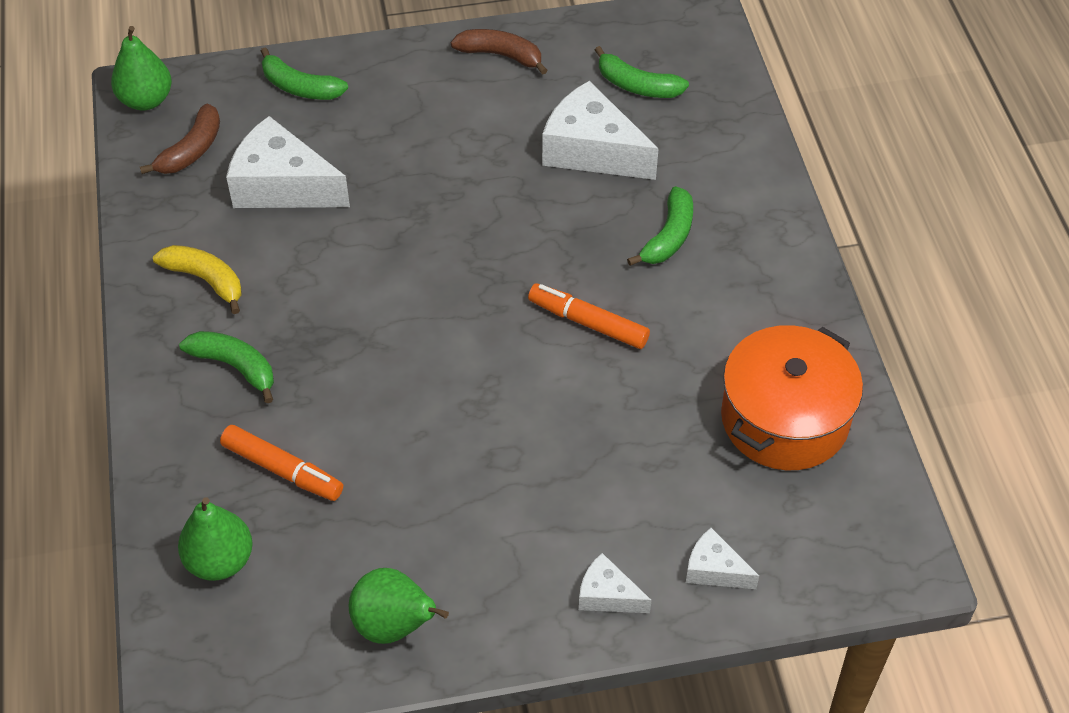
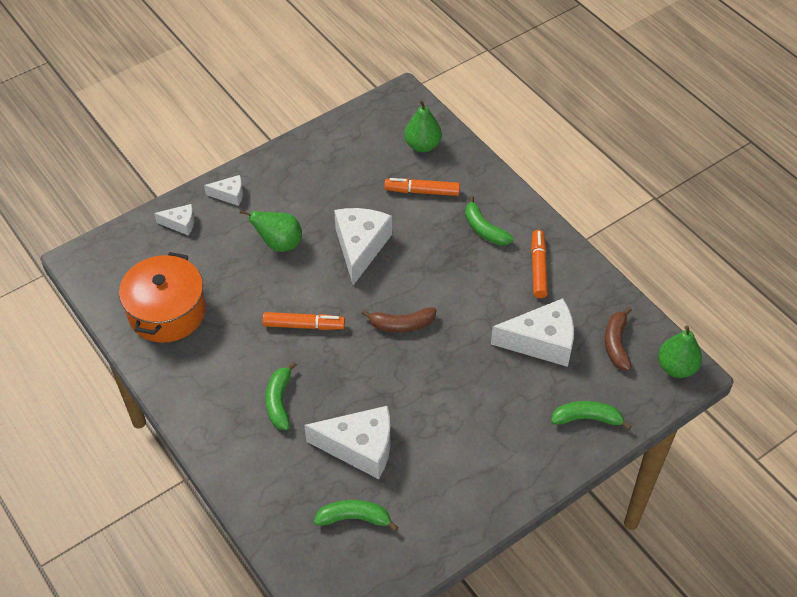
camera: 155 degrees right, 0 degrees up
(206, 280) = (538, 268): yellow banana -> orange marker
(235, 367) = (484, 229): green banana -> green banana turned 45 degrees clockwise
(394, 626) = (324, 149): green pear -> green pear (279, 244)
(440, 411) = (360, 247): none -> white cheese
(501, 55) = (467, 505): brown banana -> brown banana (401, 324)

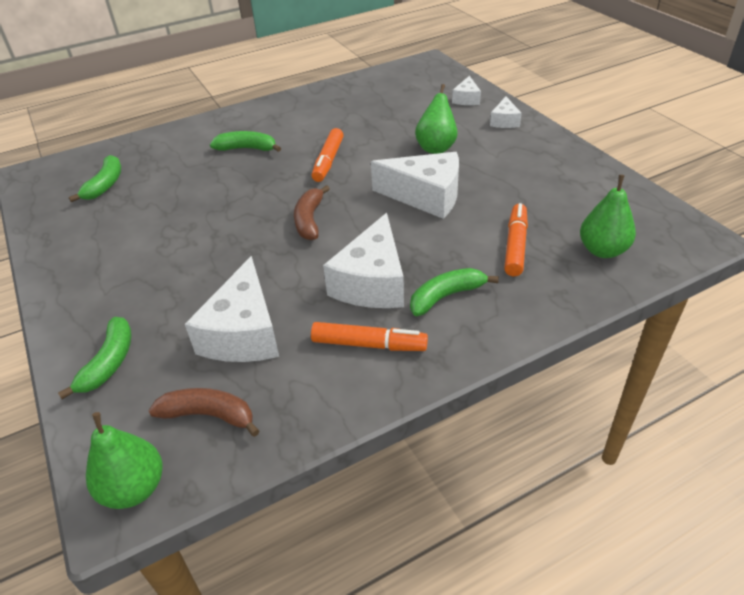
camera: 100 degrees right, 10 degrees down
(167, 312) = (364, 97): orange pot -> none
(360, 448) = (174, 190): white cheese -> white cheese (372, 282)

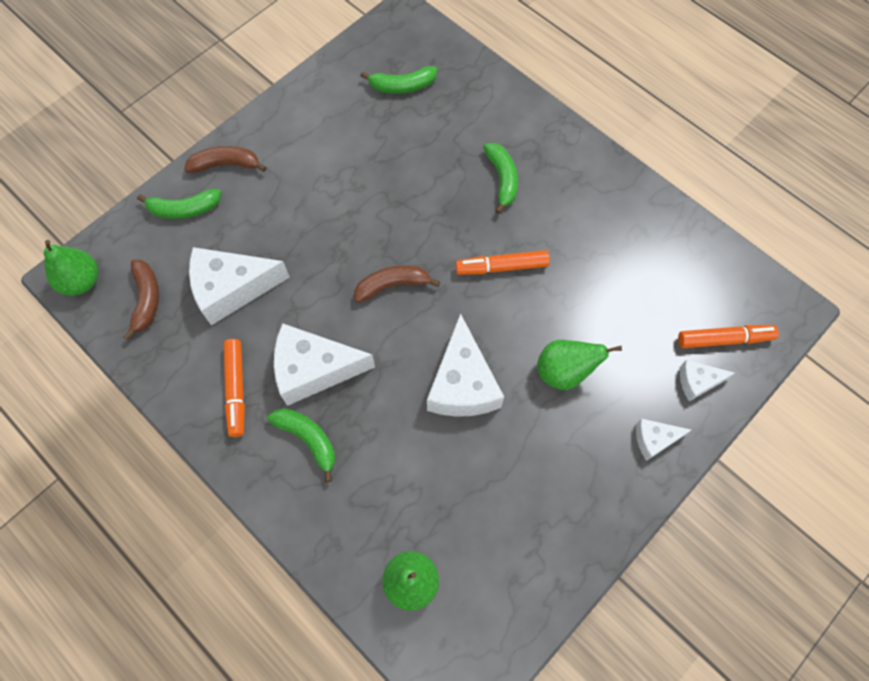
camera: 70 degrees right, 25 degrees up
(80, 318) = (226, 164): none -> brown banana
(515, 245) = (399, 491): orange marker -> orange marker (724, 339)

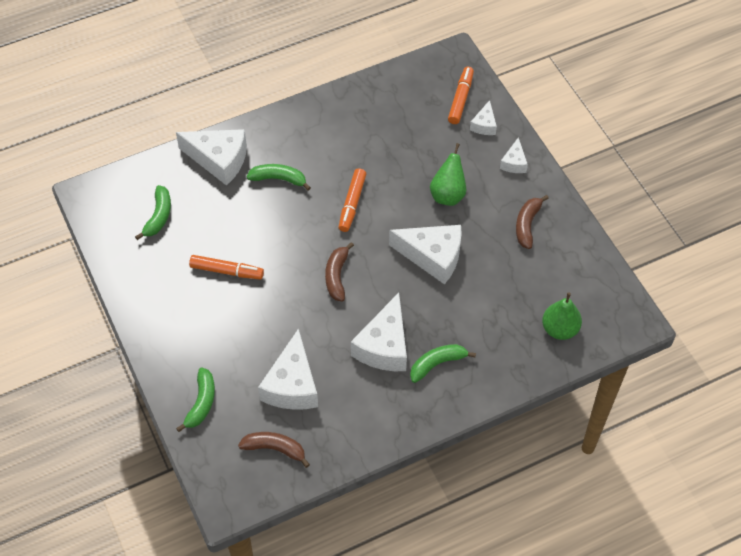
camera: 70 degrees left, 10 degrees down
(81, 281) = (236, 495): green pear -> none
(226, 164) = (172, 362): brown banana -> brown banana (527, 225)
(236, 389) = (379, 401): orange marker -> orange marker (227, 271)
(501, 113) = (219, 160): none -> white cheese

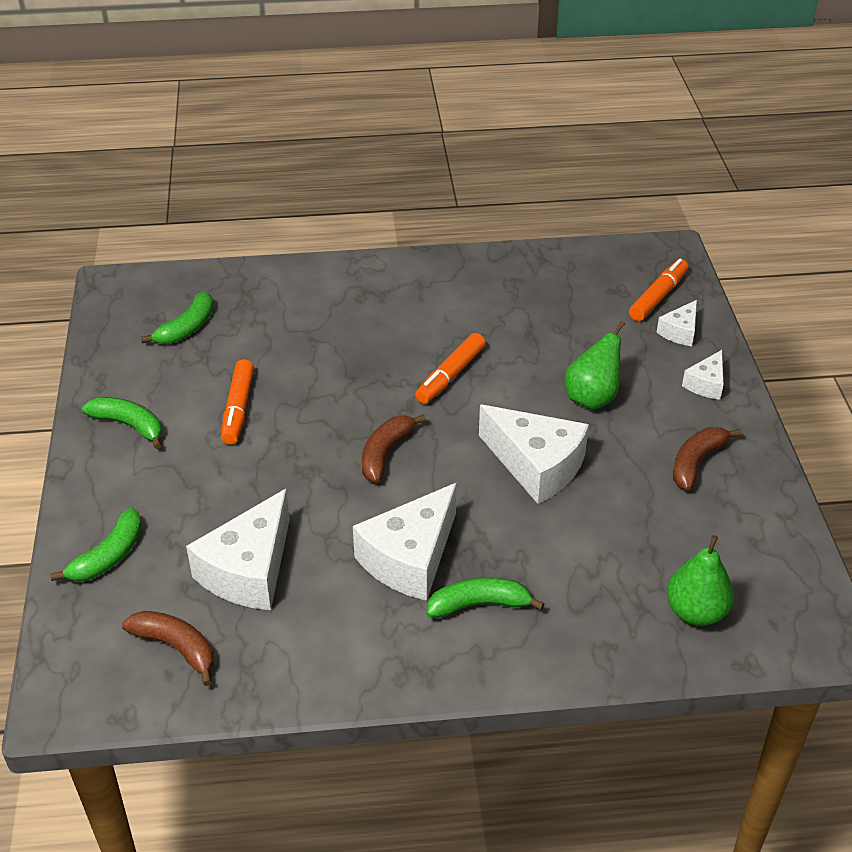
camera: 20 degrees right, 15 degrees down
(219, 160) = (299, 288): white cheese -> none
(227, 271) = (238, 408): orange marker -> orange marker turned 60 degrees clockwise
(279, 179) = (365, 325): green banana -> green banana (129, 425)

